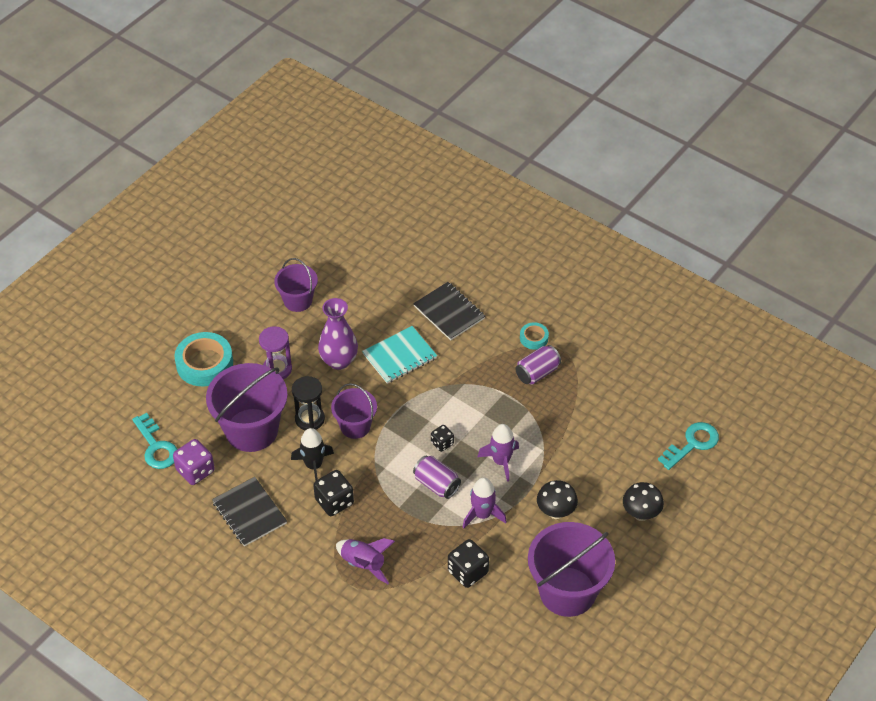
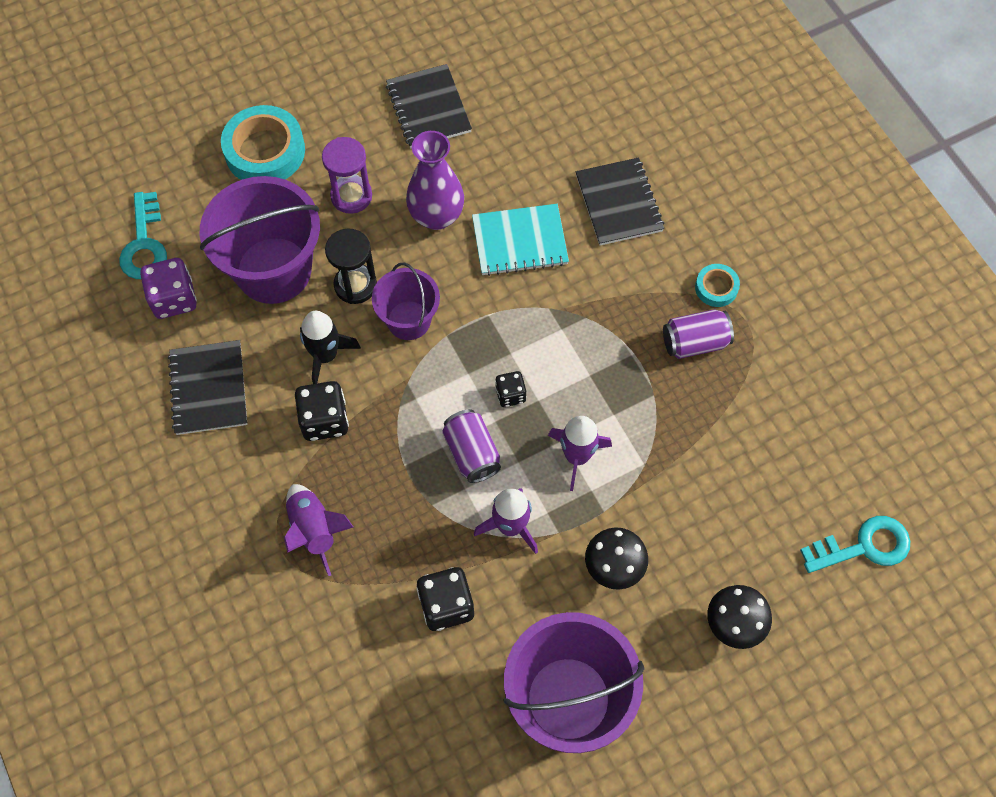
camera: 25 degrees right, 15 degrees up
(298, 300) = (428, 108): purple bucket -> black notebook

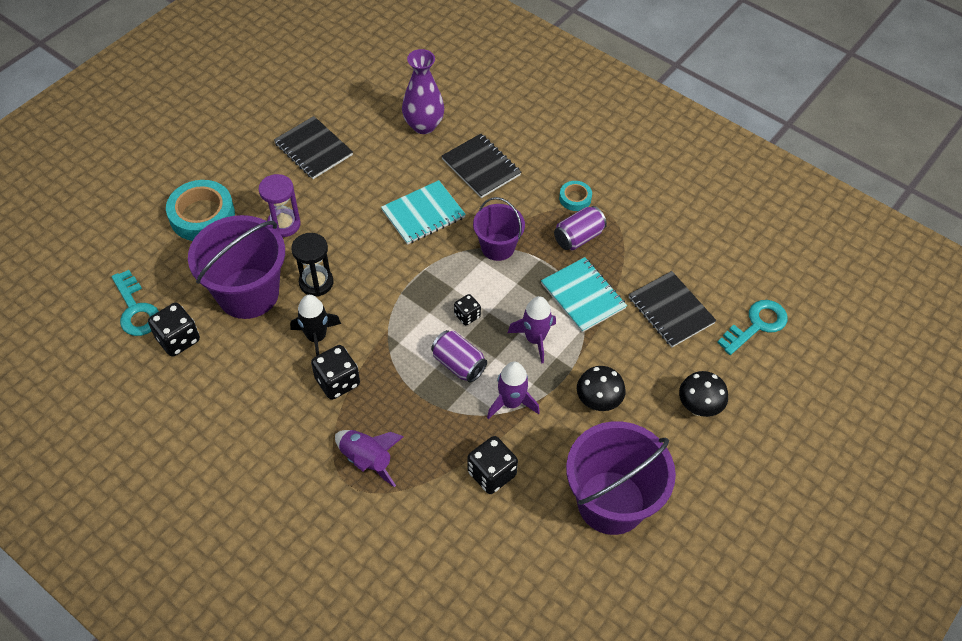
camera: 25 degrees left, 10 degrees down
(174, 299) = (178, 339): purple dice -> black dice
(208, 389) = (236, 392): black notebook -> black notebook (671, 310)
(409, 320) = (368, 292): purple bucket -> purple bucket (497, 247)
(436, 216) = (354, 217): purple vase -> purple vase (423, 125)
(662, 423) = (583, 296): none -> turquoise notebook

